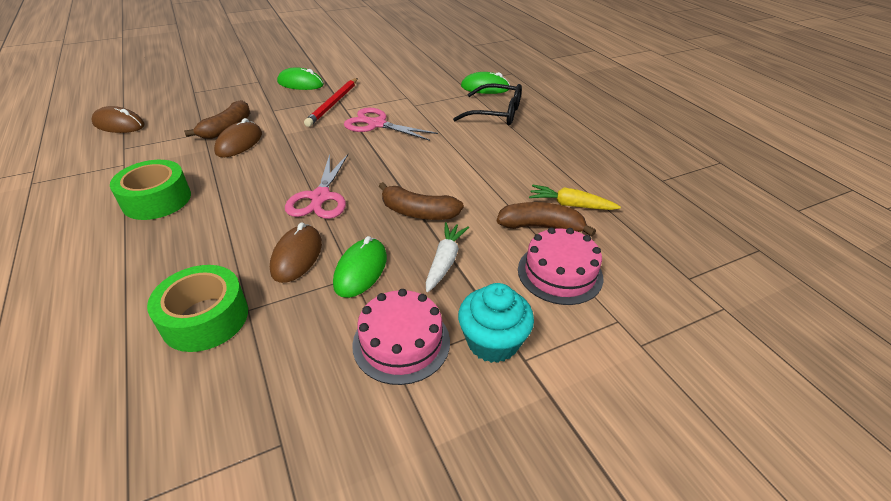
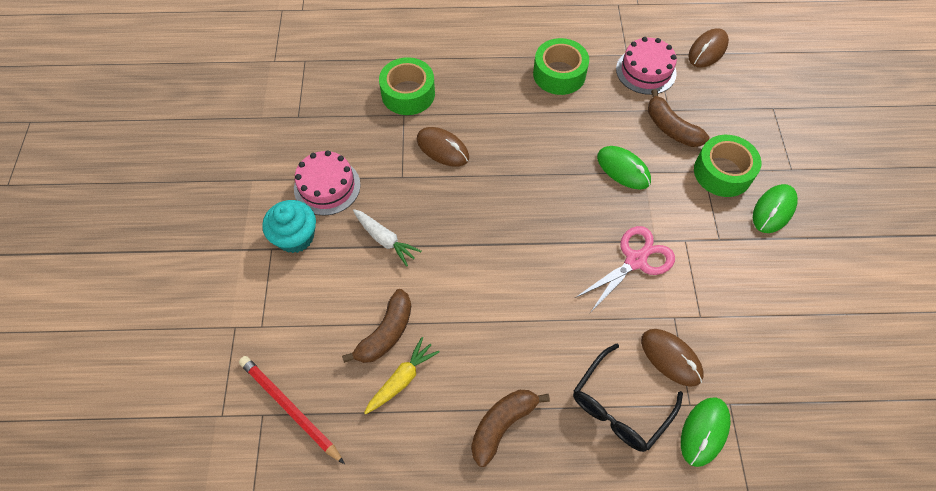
camera: 115 degrees right, 20 degrees up
(239, 143) = (636, 134): brown mouse -> brown mouse (671, 358)
(271, 103) = (722, 172): none -> green tape
(320, 197) = (513, 178): pink scissors -> none
(333, 103) = (704, 231): red pencil -> red pencil (290, 408)
(360, 270) = (406, 183): green mouse -> green mouse (623, 169)
(418, 213) = (455, 244): brown banana -> brown banana (502, 425)
(560, 273) = (326, 315): pink cake -> pink cake (646, 71)

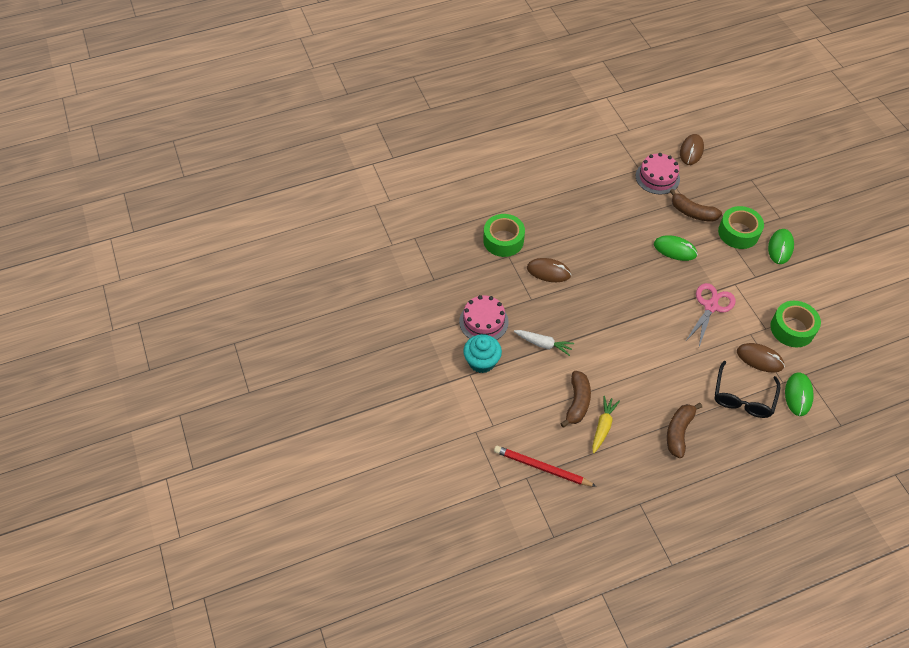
camera: 20 degrees left, 5 degrees down
(559, 74) = (600, 196): green tape -> green tape (792, 328)

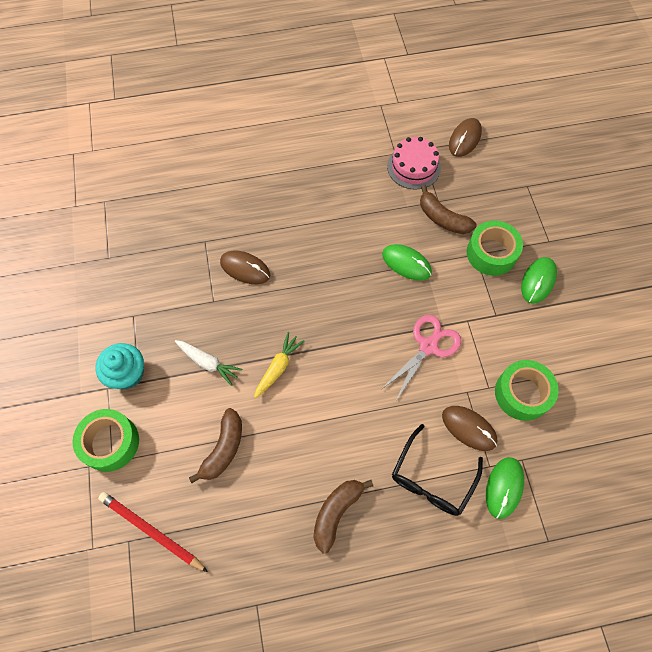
camera: 10 degrees right, 10 degrees up
(483, 321) = (147, 321): pink cake -> none
(503, 240) = (205, 220): green tape -> green tape (110, 442)
(603, 427) = (244, 488): yellow carrot -> yellow carrot (278, 367)

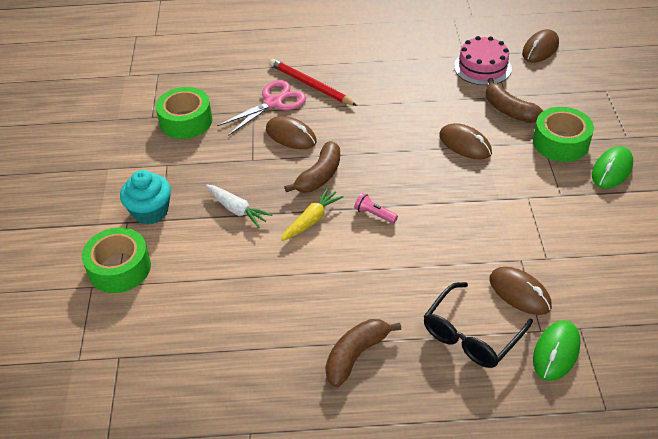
camera: 10 degrees right, 20 degrees down
(152, 531) = (146, 350): red pencil -> red pencil (311, 85)
(224, 448) = (240, 285): brown banana -> brown banana (320, 176)
(334, 354) = (374, 214): none -> pink flashlight
(406, 263) = (465, 144): green mouse -> brown mouse
(428, 346) = (480, 216): pink scissors -> pink scissors (273, 102)
(522, 393) = (585, 267): green tape -> green tape (186, 121)

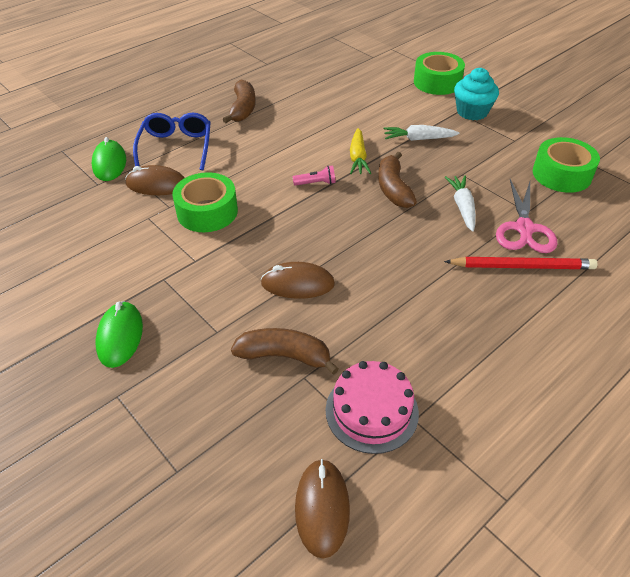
camera: 140 degrees right, 0 degrees up
(291, 136) = (462, 207): brown mouse -> white carrot
(471, 335) = (176, 147): black glasses -> blue glasses
(560, 142) = (196, 342): green tape -> green tape (207, 212)

